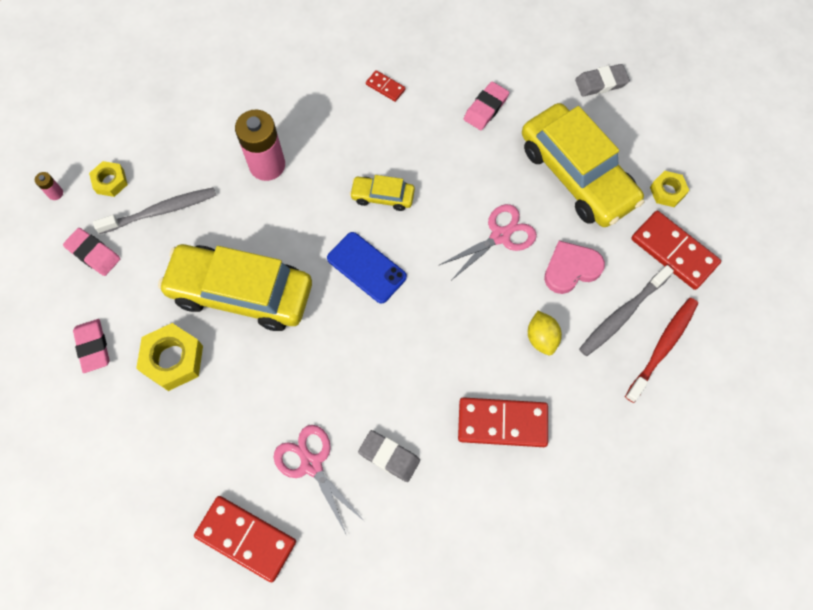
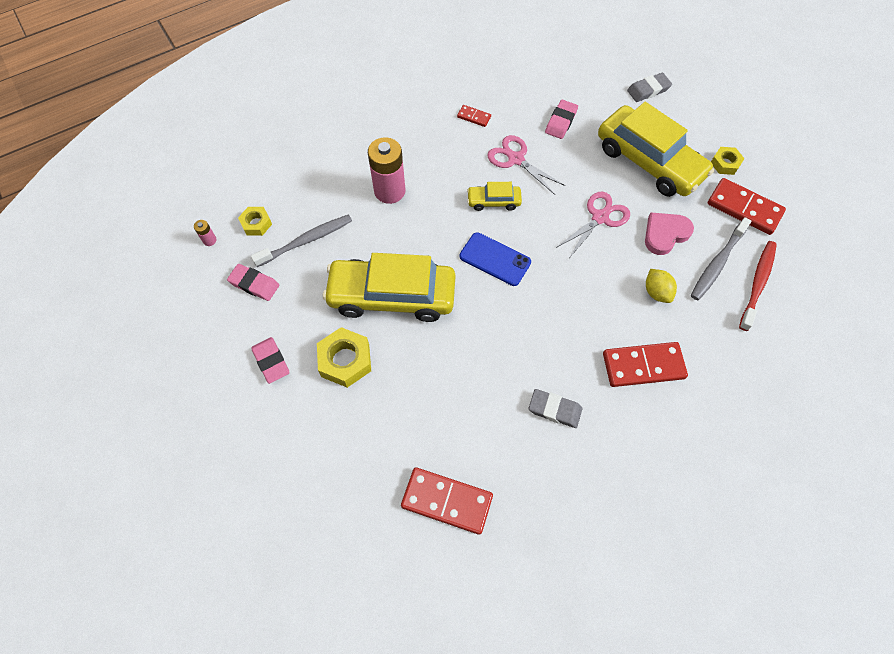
camera: 10 degrees left, 5 degrees down
(311, 464) = (488, 428): pink scissors -> pink scissors (515, 159)

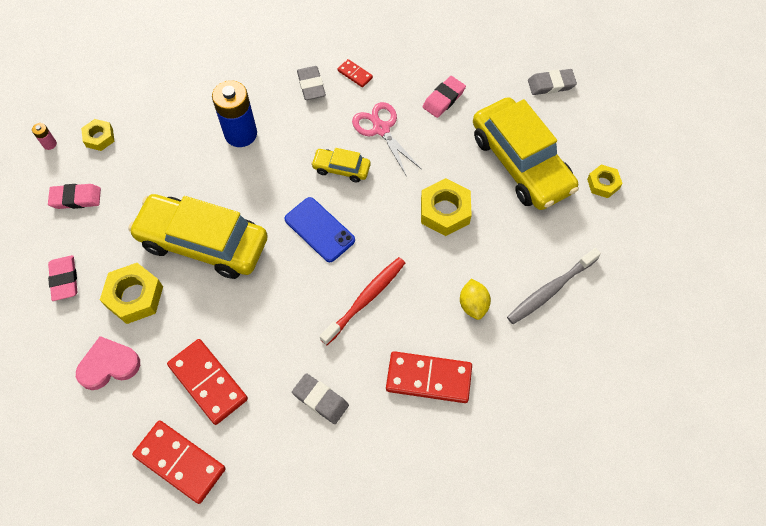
camera: 15 degrees right, 0 degrees up
(254, 284) = (76, 198): pink eraser -> pink eraser turned 45 degrees counterclockwise
(306, 241) = (141, 166): grey toothbrush -> none
(389, 191) = (241, 134): pink battery -> blue battery
(438, 135) = (311, 85): none -> grey eraser
(600, 217) = (445, 211): pink scissors -> yellow nut
(665, 234) = (507, 245): pink heart -> pink heart (109, 365)
(744, 208) = (604, 237): red domino -> red domino (208, 382)
(757, 284) = (585, 322): red toothbrush -> red toothbrush (365, 299)

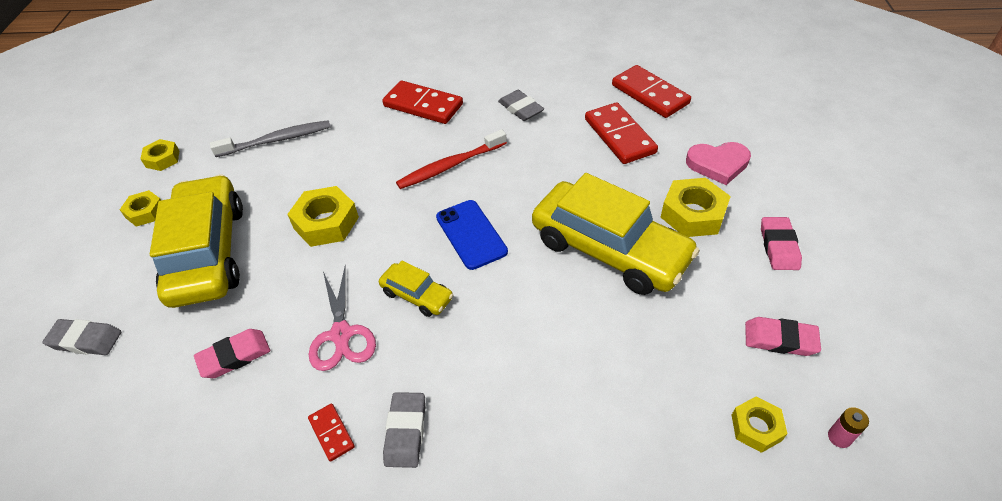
camera: 160 degrees left, 15 degrees down
(241, 134) = (535, 377): blue battery -> none
(473, 305) = (353, 143): yellow lemon -> none
(640, 240) = (162, 159): none -> yellow nut

